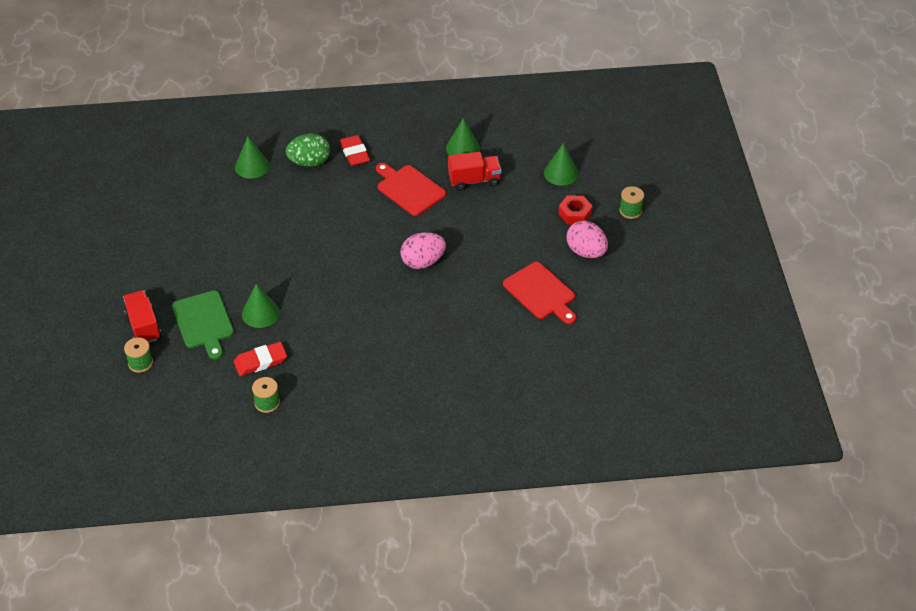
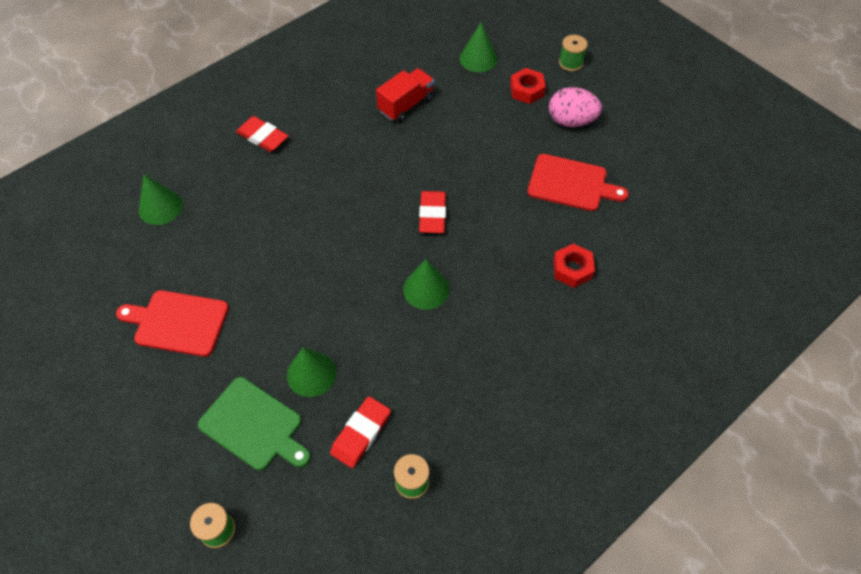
camera: 35 degrees left, 10 degrees up
(143, 326) = (182, 477): red truck -> none
(309, 162) = (222, 170): green egg -> none
(409, 189) = (351, 146): red cutting board -> red cutting board (177, 322)
(423, 262) = (432, 214): pink egg -> red eraser
(462, 148) = (366, 79): green cone -> green cone (426, 289)
(485, 346) = (572, 269): none -> red nut

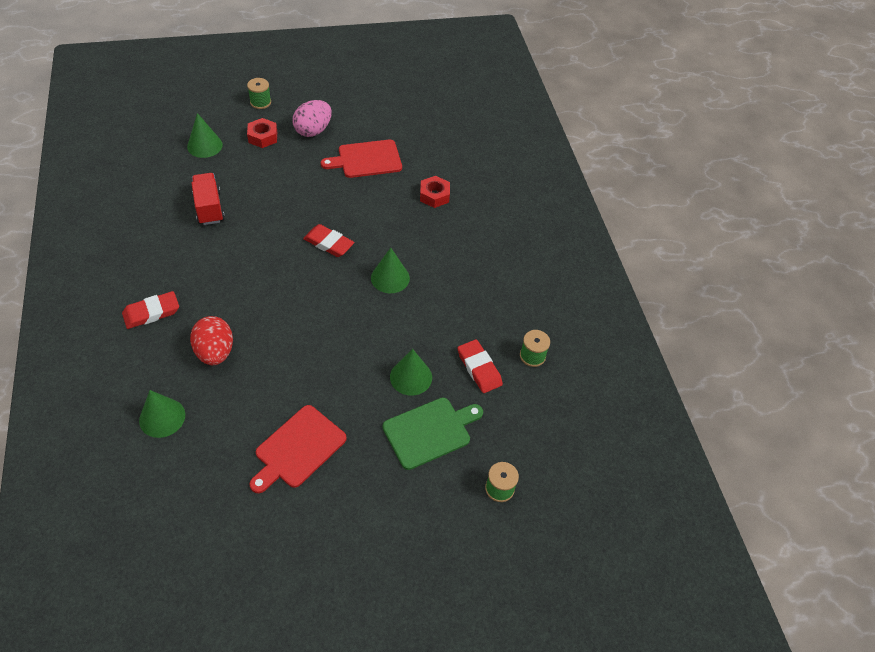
camera: 65 degrees left, 5 degrees down
(247, 203) = (215, 352): none -> red egg
(571, 184) = (366, 159): red cutting board -> red cutting board turned 150 degrees counterclockwise

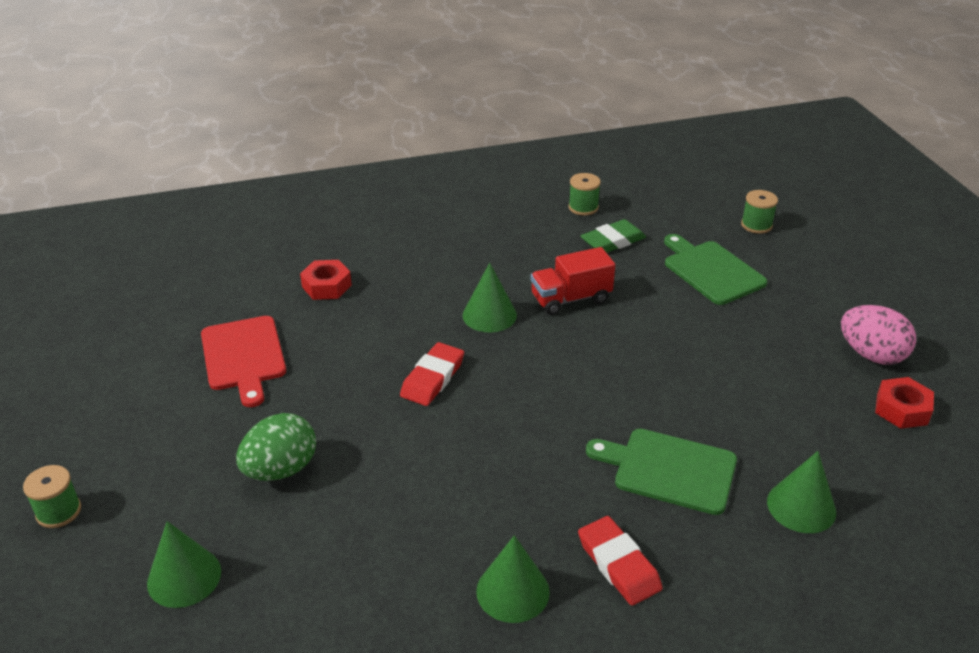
camera: 90 degrees left, 15 degrees down
(209, 208) = (363, 535): red truck -> red truck (571, 299)
(215, 352) = (669, 469): red egg -> green cutting board
(263, 137) = (169, 492): red nut -> red nut (901, 409)
(267, 177) = (281, 469): none -> green egg
(298, 449) = (782, 367): red cutting board -> none
(313, 130) = (160, 426): pink egg -> pink egg (871, 355)
(411, 377) = (643, 288): green cone -> green cone (512, 591)
(479, 368) = (613, 241): red eraser -> green eraser

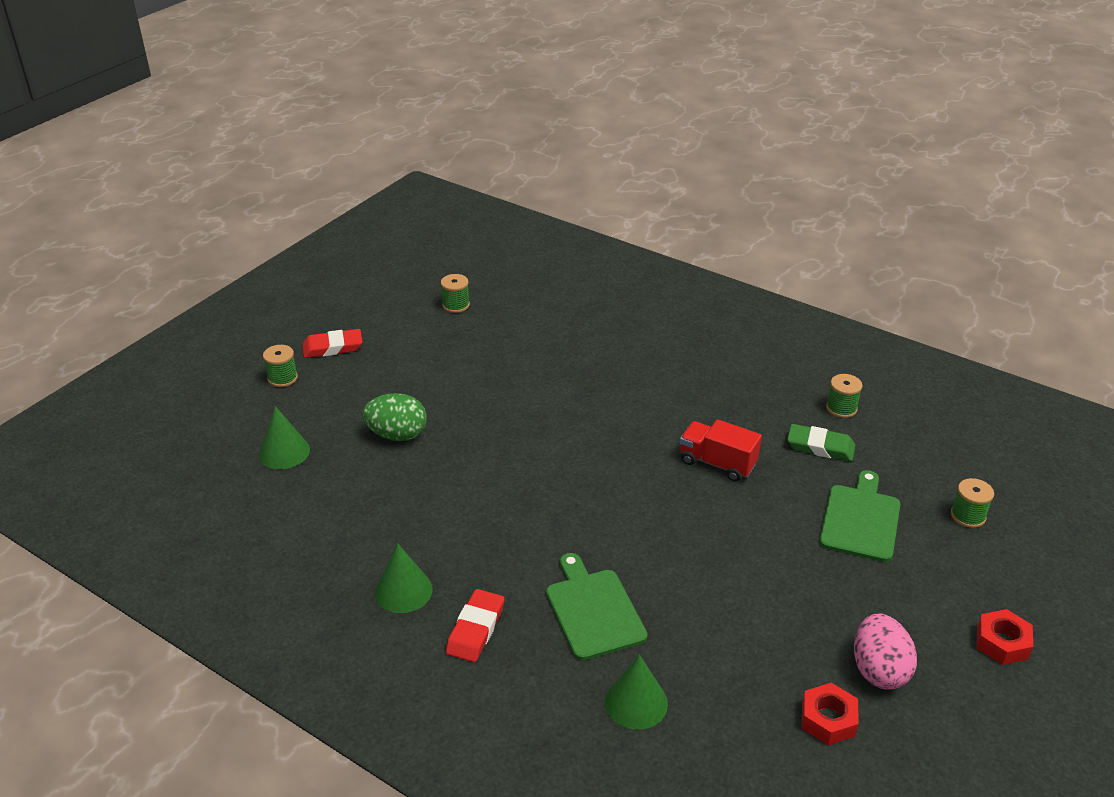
camera: 50 degrees right, 0 degrees up
(149, 322) = (456, 305): none -> green spool
(243, 356) = (471, 359): red cutting board -> none
(326, 286) = (578, 347): red nut -> red nut (1002, 642)
(433, 378) = (548, 447): red eraser -> red eraser (332, 347)
(489, 315) = (645, 435): green cone -> none

